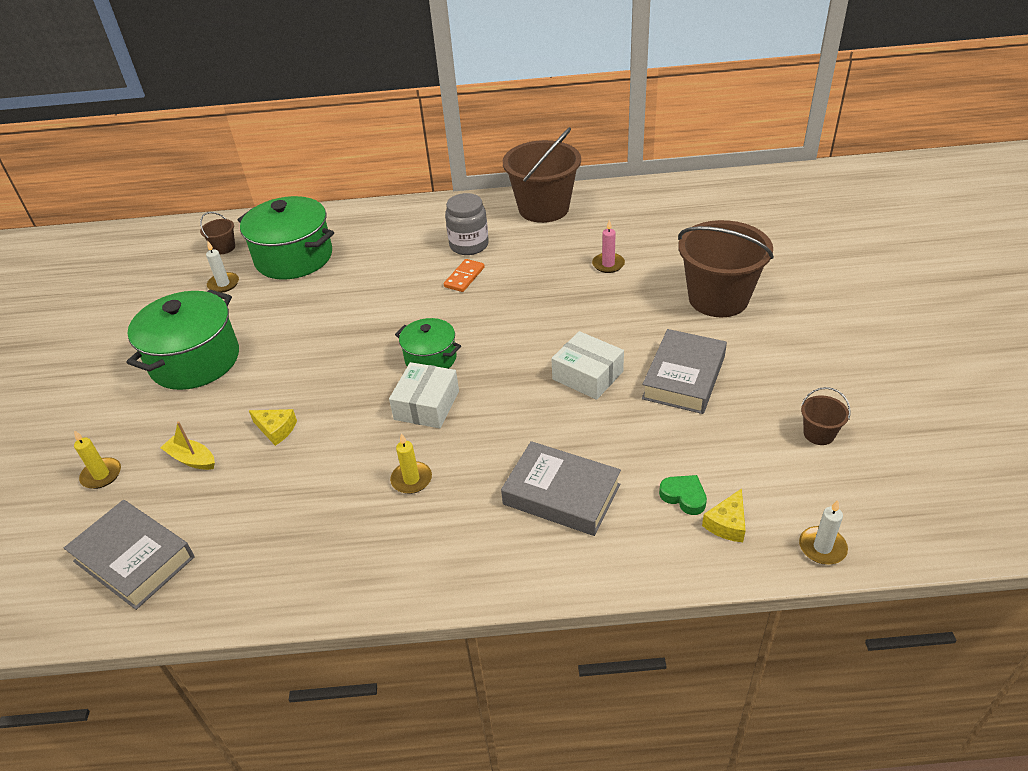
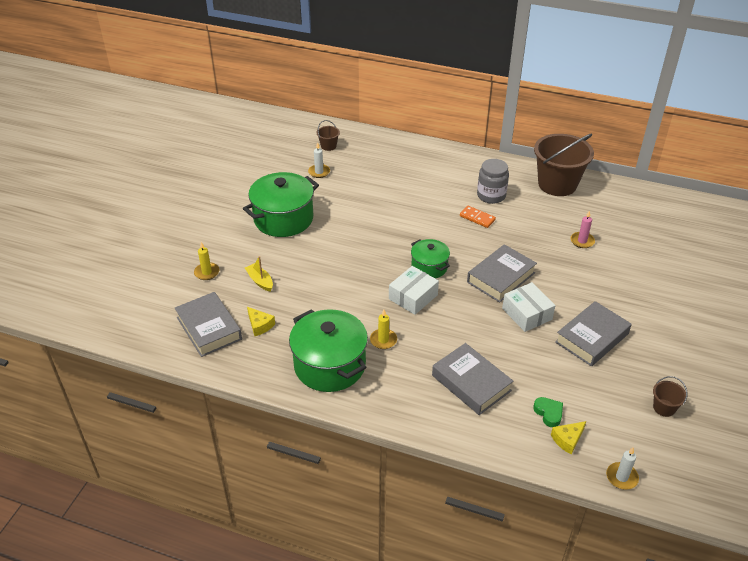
camera: 20 degrees right, 0 degrees up
(276, 429) = (315, 280): yellow cheese -> yellow cheese (260, 325)
(294, 257) = (370, 167): green pot -> green pot (330, 365)
(464, 277) = (477, 218): orange domino -> orange domino turned 75 degrees clockwise
(531, 340) = (501, 277): none -> grey book
(718, 298) = (648, 292): brown bucket -> none

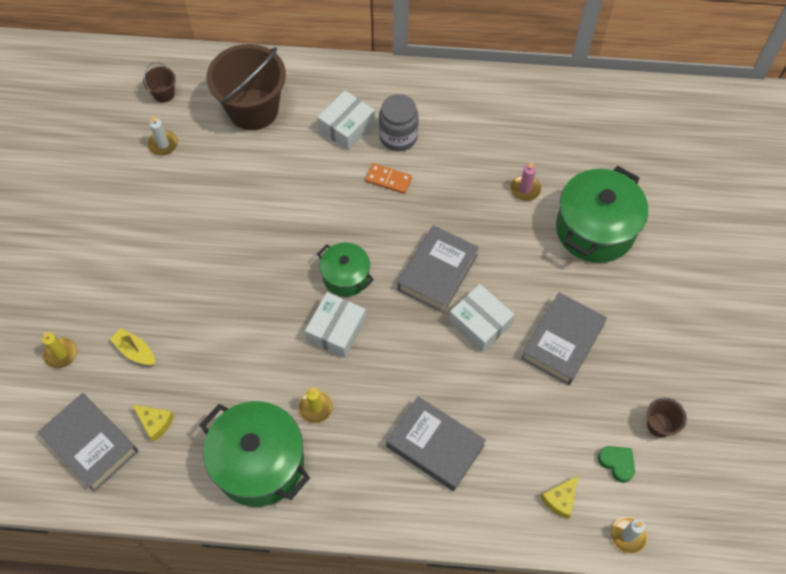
camera: 15 degrees left, 20 degrees up
(283, 219) = (137, 238): green pot -> green pot (595, 229)
(454, 184) = (347, 127): none -> white box
(548, 413) = (532, 467): green heart -> green heart (617, 463)
(557, 184) = (478, 99): brown bucket -> brown bucket (253, 109)

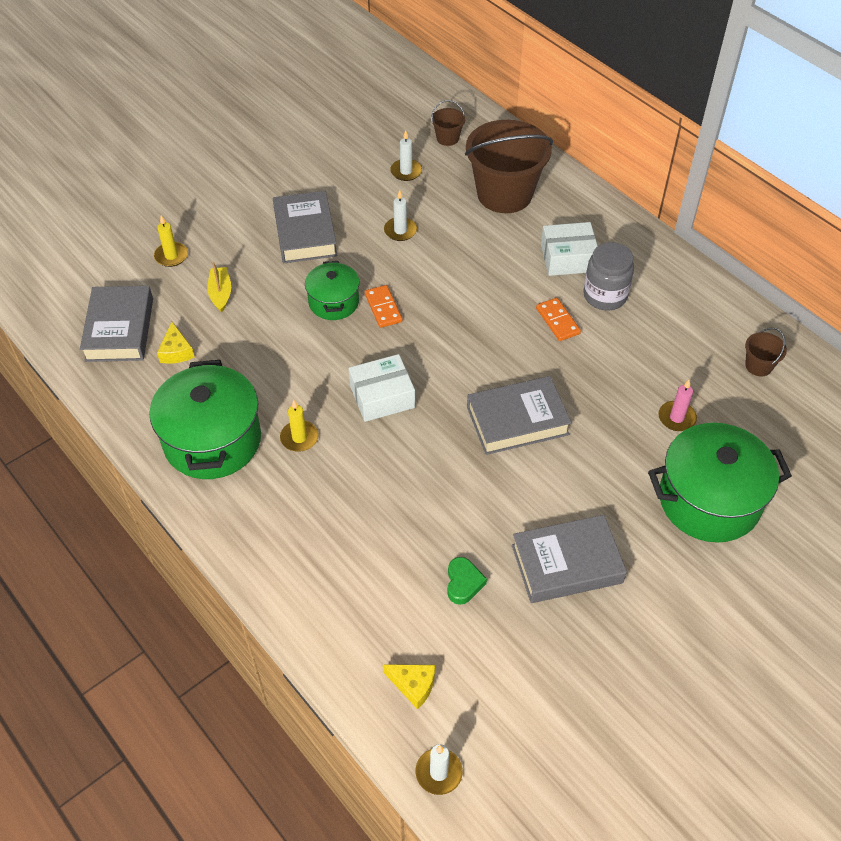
camera: 45 degrees right, 10 degrees down
(211, 195) = (400, 231): none -> white candle
(265, 264) = (383, 308): none -> orange domino
(346, 276) = (436, 364): green pot -> green pot (333, 302)
(435, 446) = (357, 547): grey book -> grey book (305, 233)
(480, 323) = (508, 488): white box -> none
(560, 499) = (413, 685): yellow cheese -> yellow cheese turned 150 degrees counterclockwise
(617, 463) = (499, 705): green heart -> green heart (463, 583)
(659, 425) = (579, 711): brown bucket -> brown bucket (758, 366)

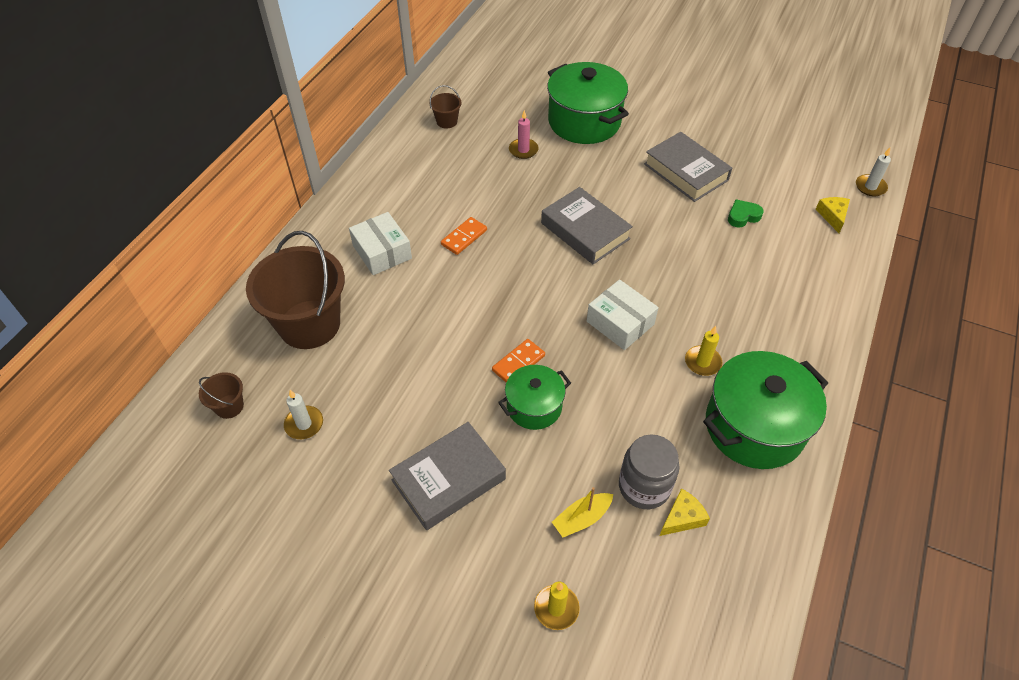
camera: 115 degrees left, 0 degrees up
(119, 329) = (693, 596): grey book -> none
(400, 231) = (404, 391): white candle -> none
(605, 295) = (417, 217): grey jar -> grey jar (644, 486)

